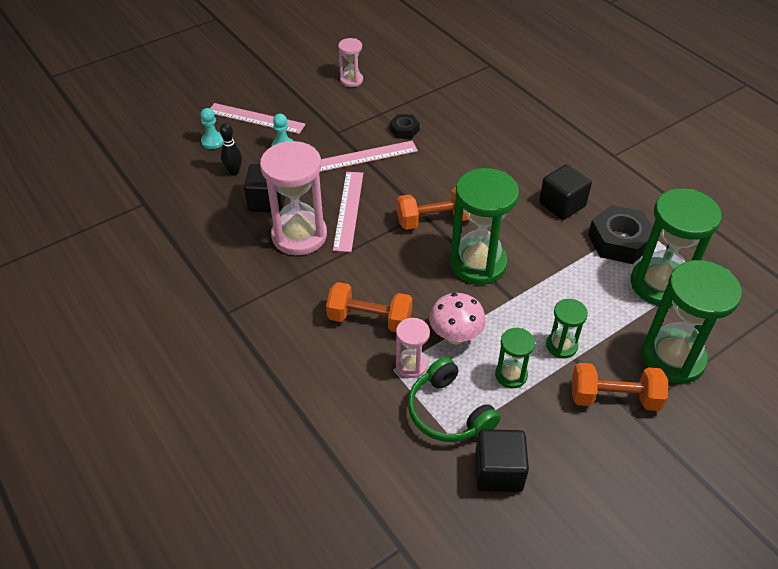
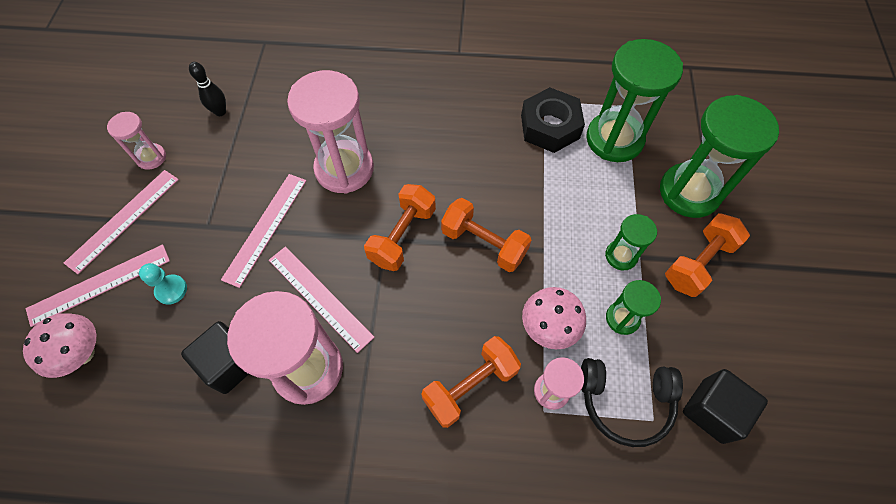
camera: 50 degrees left, 15 degrees up
(213, 141) = (83, 353): turquoise pawn -> pink mushroom
(234, 172) = (153, 366): black bowling pin -> black bowling pin (220, 112)
(302, 99) = (123, 220): none -> pink ruler
(404, 130) = (268, 169): black nut -> none
(447, 162) = (344, 169): none -> pink hourglass
(448, 412) = (625, 401): green headphones -> black headphones
(478, 263) = (484, 243): green hourglass -> orange dumbbell
(562, 205) = (477, 130): black cube -> none

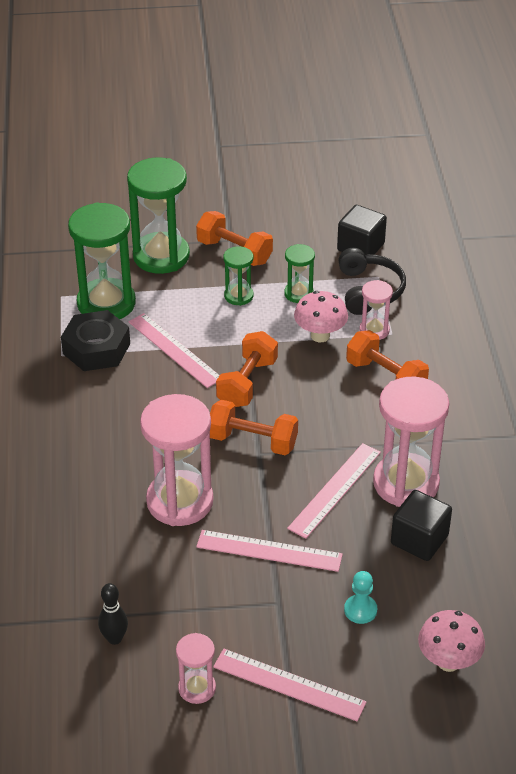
camera: 100 degrees left, 20 degrees down
(99, 284) = (372, 677): pink ruler -> pink ruler (174, 350)

